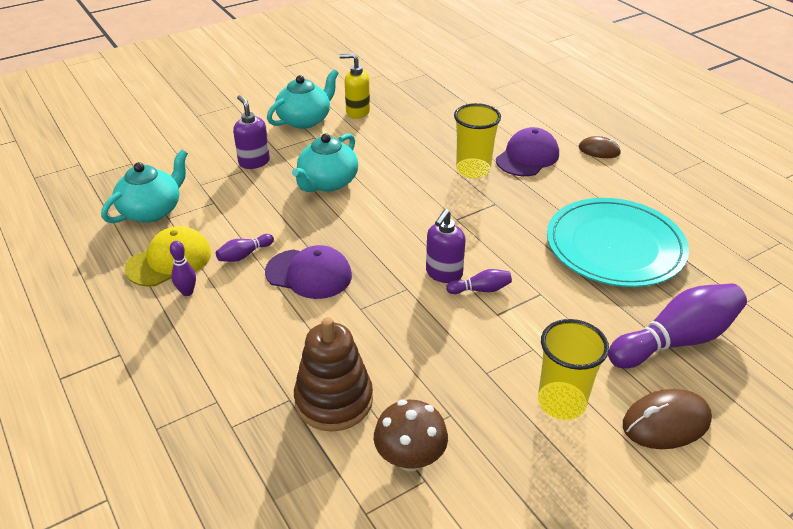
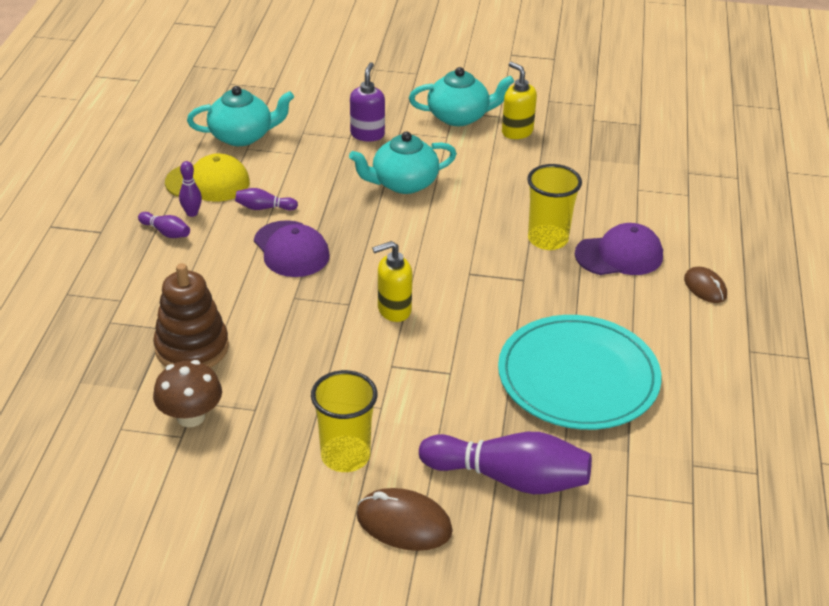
camera: 40 degrees right, 0 degrees up
(444, 274) = (393, 310): purple soap dispenser -> yellow soap dispenser
(481, 289) = (405, 340): purple bowling pin -> purple bowling pin (166, 232)

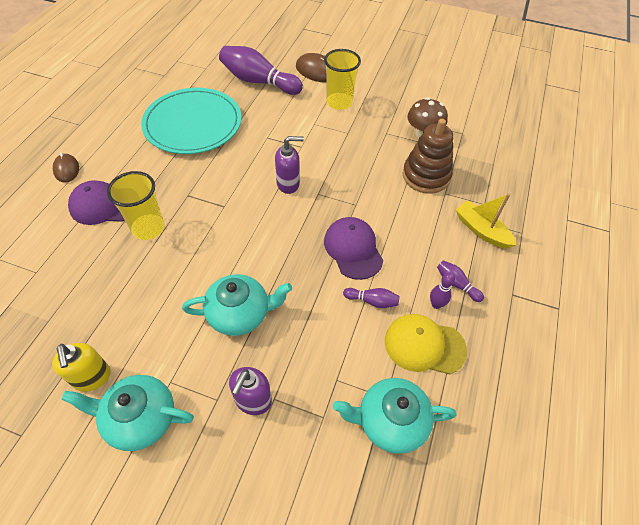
camera: 170 degrees left, 15 degrees up
(122, 289) = (481, 230): none -> yellow boat
(393, 310) = (288, 184): yellow soap dispenser -> purple soap dispenser

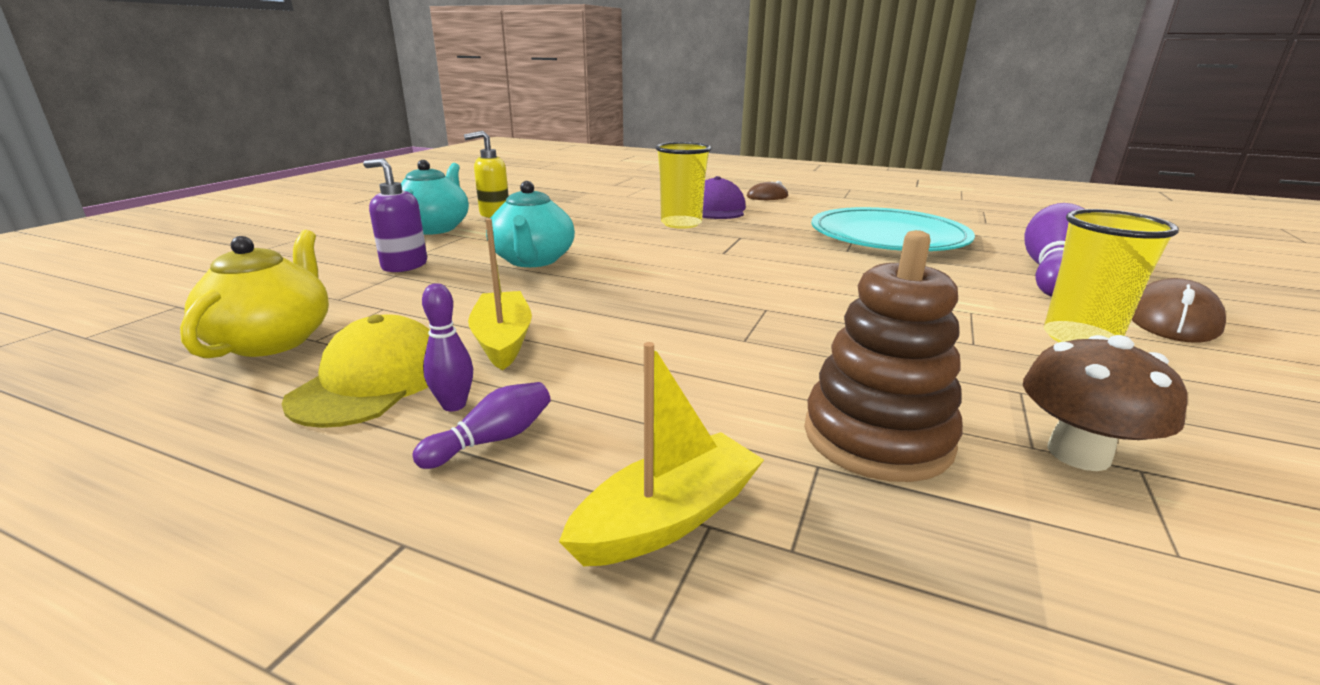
camera: 95 degrees right, 30 degrees down
(288, 184) = (783, 288): purple soap dispenser -> none
(353, 249) = (627, 331): purple cap -> none
(372, 301) = (503, 340): purple bowling pin -> yellow boat
(390, 421) = (273, 339): turquoise teapot -> yellow teapot

